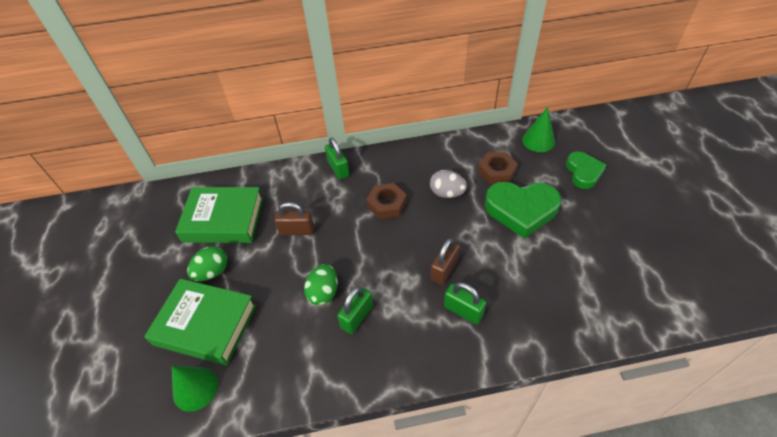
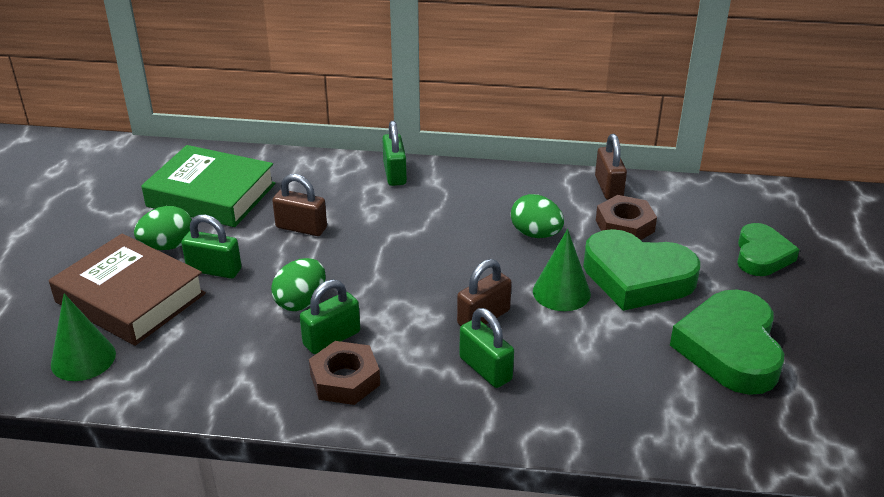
camera: 15 degrees right, 15 degrees down
(206, 325) = (130, 298): green book -> brown book
(253, 283) = (214, 270): none -> green padlock
(387, 204) = (441, 227): brown nut -> brown nut (345, 379)
(447, 193) = (535, 234): grey egg -> green egg
(474, 144) = (608, 187): none -> brown padlock
(538, 141) = (711, 203): green cone -> green cone (561, 292)
(596, 249) = (730, 349): none -> green heart

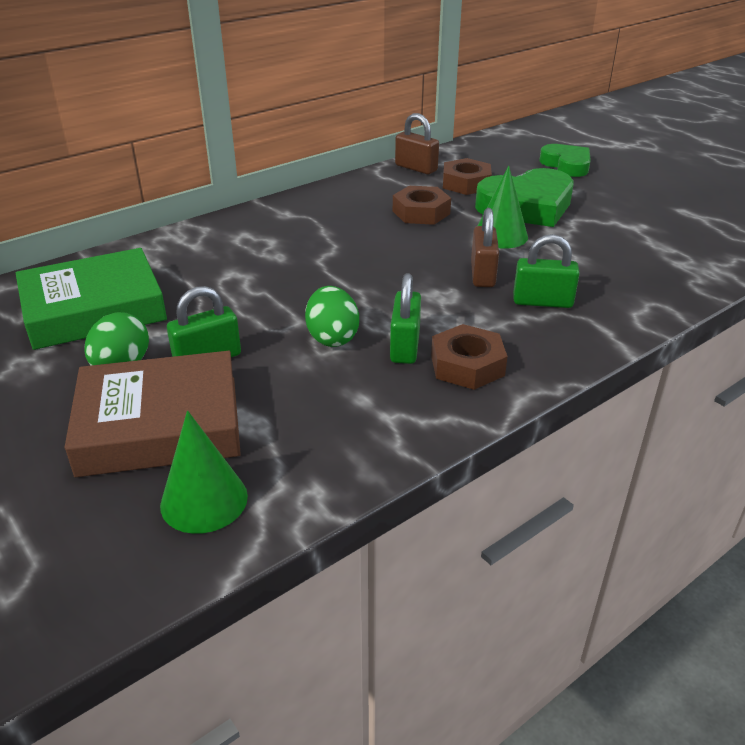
camera: 45 degrees left, 0 degrees up
(301, 228) = (232, 291): brown padlock -> none
(395, 174) = (245, 222): green padlock -> none
(535, 234) = (421, 212): green egg -> brown nut
(730, 349) = (642, 216): green heart -> none

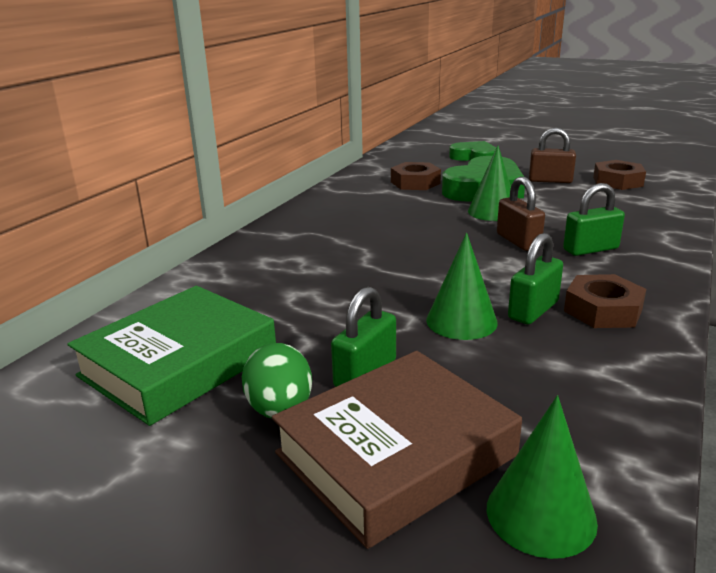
camera: 25 degrees left, 10 degrees down
(332, 337) = (461, 321): green egg -> green cone
(405, 346) = (533, 310): green padlock -> green padlock turned 60 degrees clockwise
(416, 168) = (359, 180): brown padlock -> brown padlock (550, 180)
(421, 212) = (406, 209): brown nut -> brown nut (617, 181)

